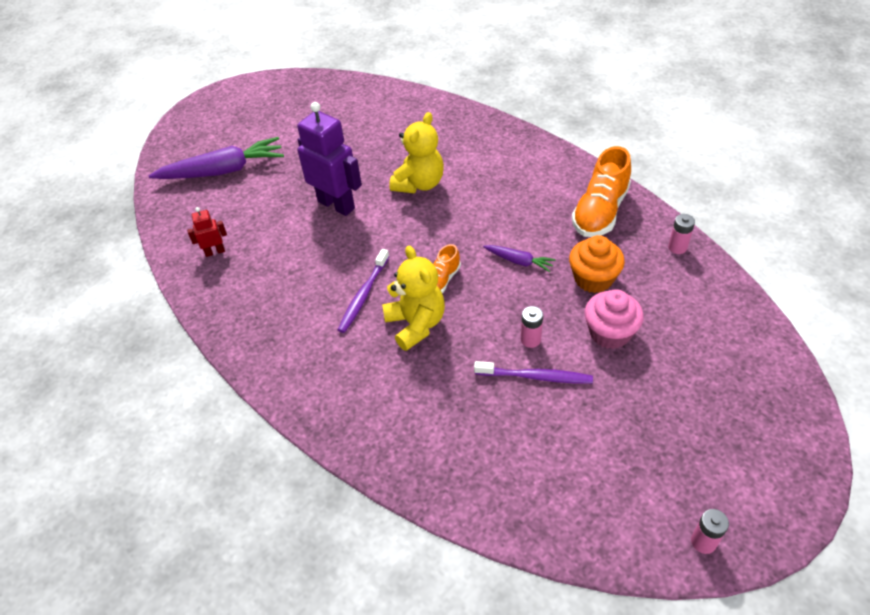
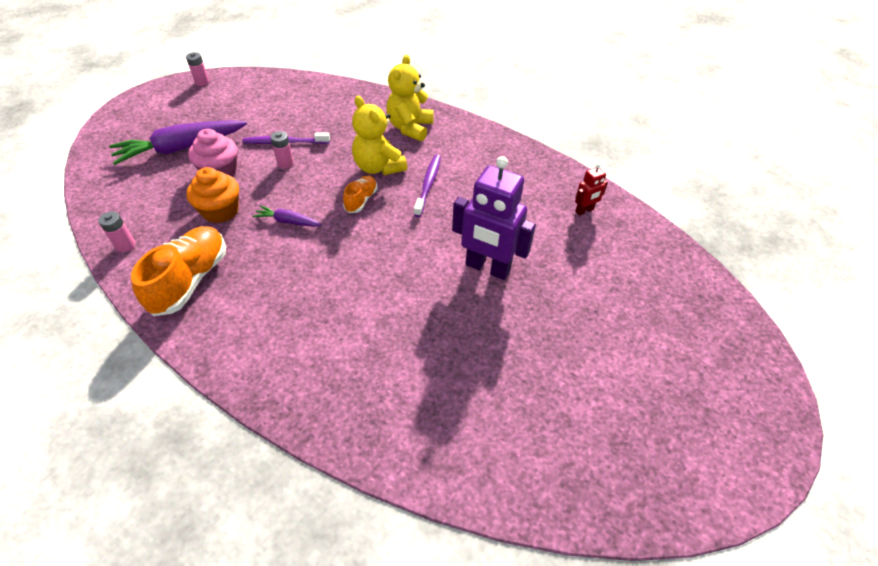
camera: 165 degrees right, 0 degrees up
(223, 171) = (647, 304): purple carrot -> purple carrot (181, 148)
(419, 184) = (399, 302): yellow teddy bear -> yellow teddy bear (410, 128)

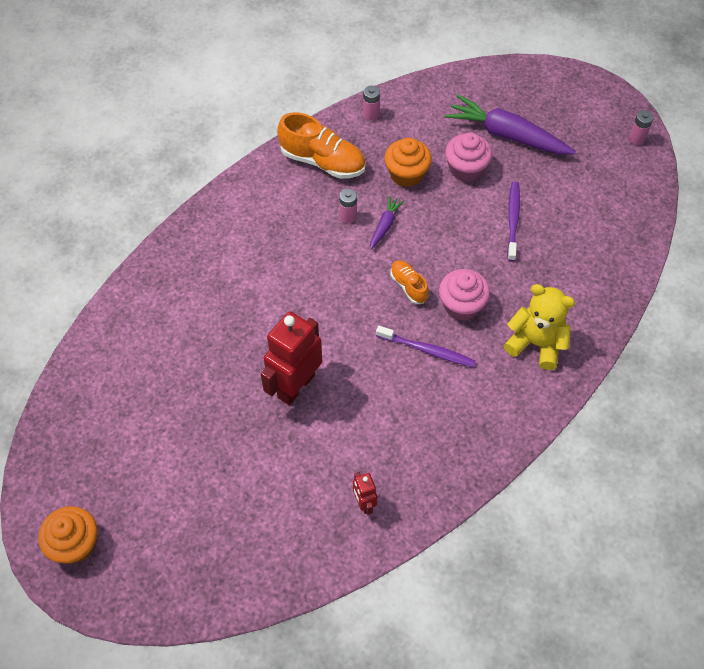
camera: 100 degrees right, 10 degrees up
(181, 148) = (507, 135): purple carrot -> purple carrot turned 45 degrees counterclockwise
(285, 163) = (475, 221): pink battery -> pink battery (348, 216)
(361, 200) = (408, 286): orange shoe -> orange shoe turned 150 degrees counterclockwise
(378, 167) = (461, 305): yellow teddy bear -> pink cupcake
(487, 268) = (295, 386): purple robot -> red robot
(738, 433) = (75, 544): none -> orange cupcake

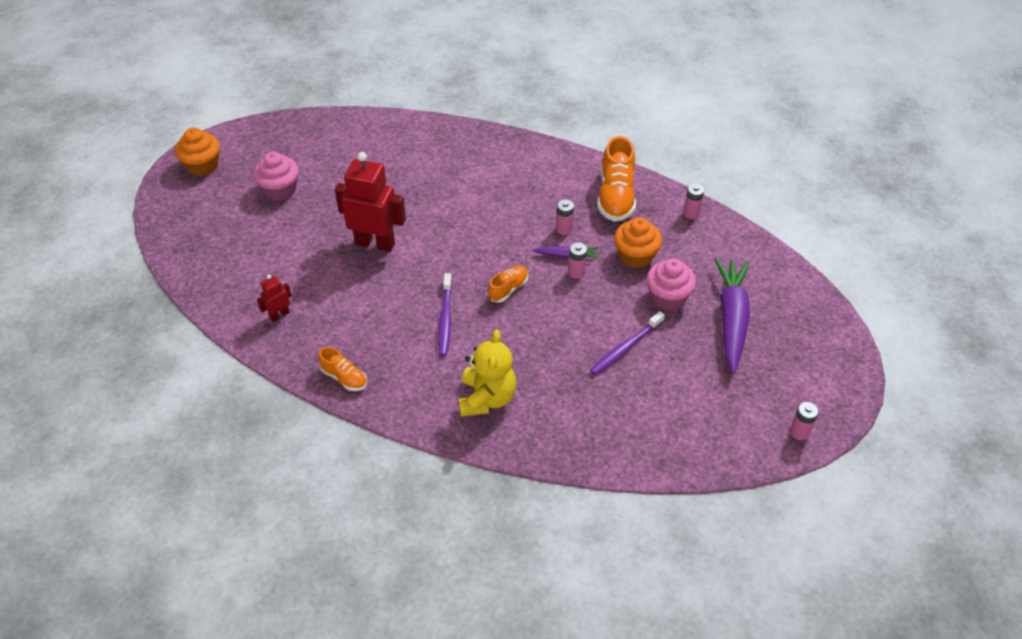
camera: 70 degrees right, 10 degrees down
(409, 225) = (576, 272): none -> pink battery
(461, 305) = (505, 332): pink cupcake -> pink cupcake (280, 190)
(472, 459) = (344, 378): none -> orange shoe
(513, 220) = (625, 348): purple toothbrush -> purple toothbrush turned 150 degrees clockwise

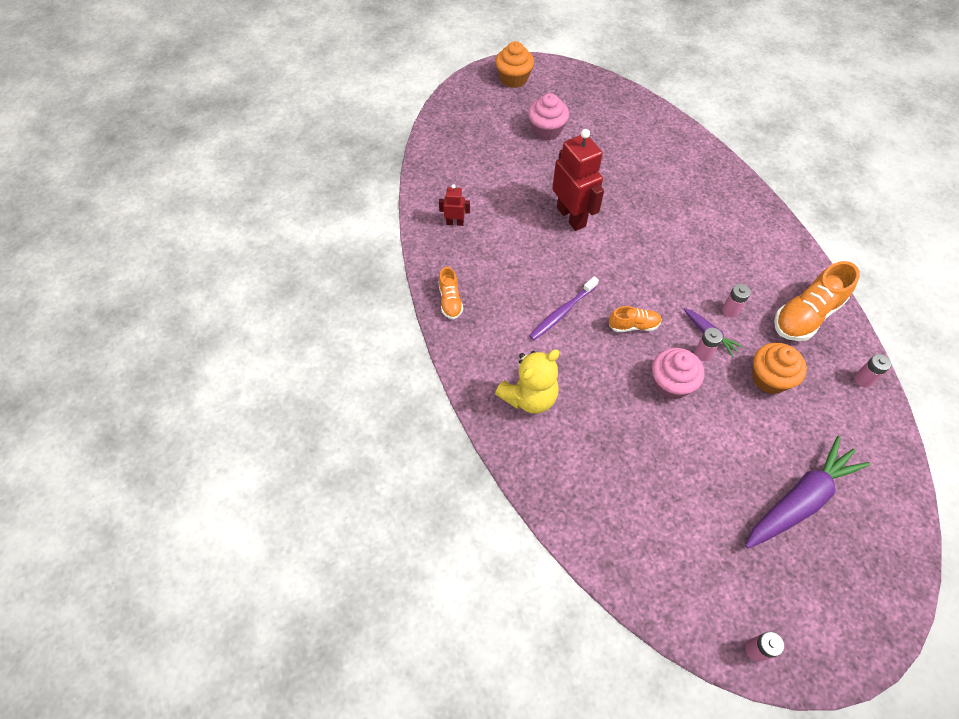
camera: 45 degrees right, 10 degrees up
(625, 348) = (678, 447): purple toothbrush -> none
(668, 297) = (761, 435): pink cupcake -> pink cupcake (671, 383)

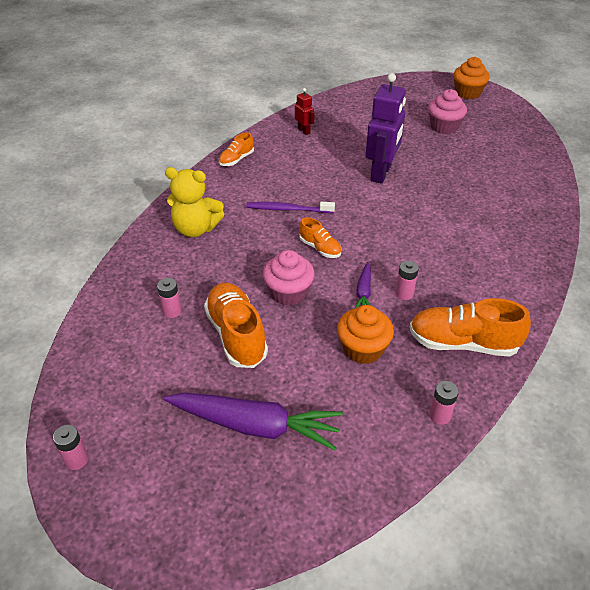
camera: 50 degrees right, 15 degrees down
(571, 217) = (381, 173): red robot -> purple robot
(694, 451) = (236, 335): none -> orange shoe
(703, 353) = (339, 297): pink battery -> pink battery (172, 311)

